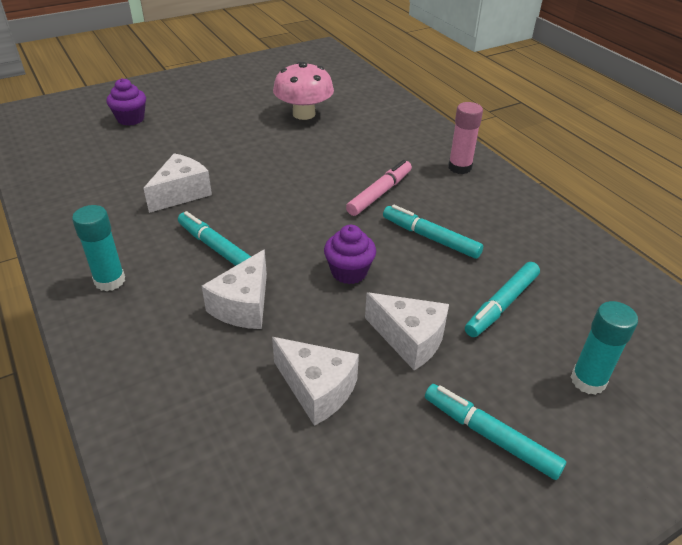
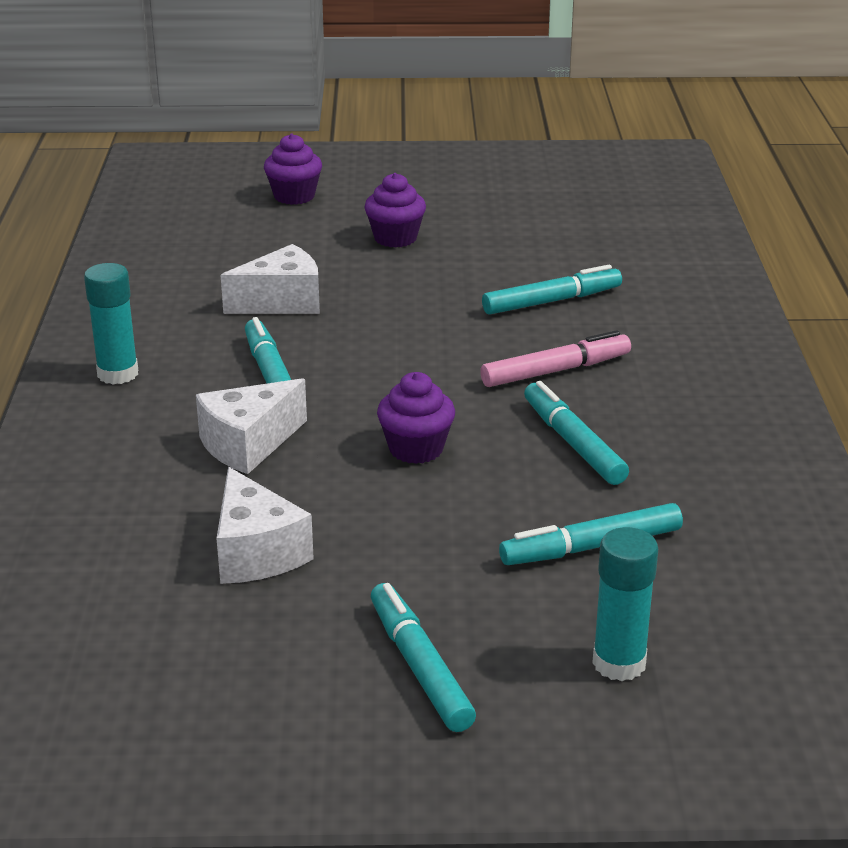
camera: 30 degrees right, 10 degrees down
(216, 132) = (395, 238): none -> purple cupcake
(304, 114) = (546, 242): pink mushroom -> none
(339, 149) = (551, 301): none -> turquoise marker
(409, 339) = (421, 542): white cheese -> none
(459, 167) = (719, 370): pink glue stick -> none

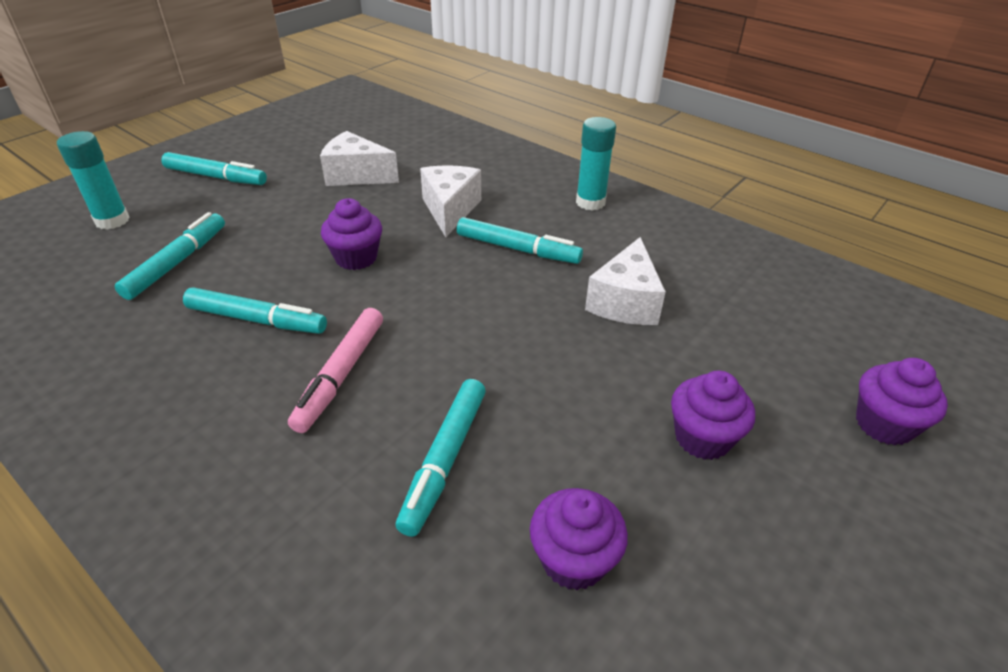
camera: 130 degrees right, 10 degrees up
(545, 244) = (573, 560): none -> purple cupcake

